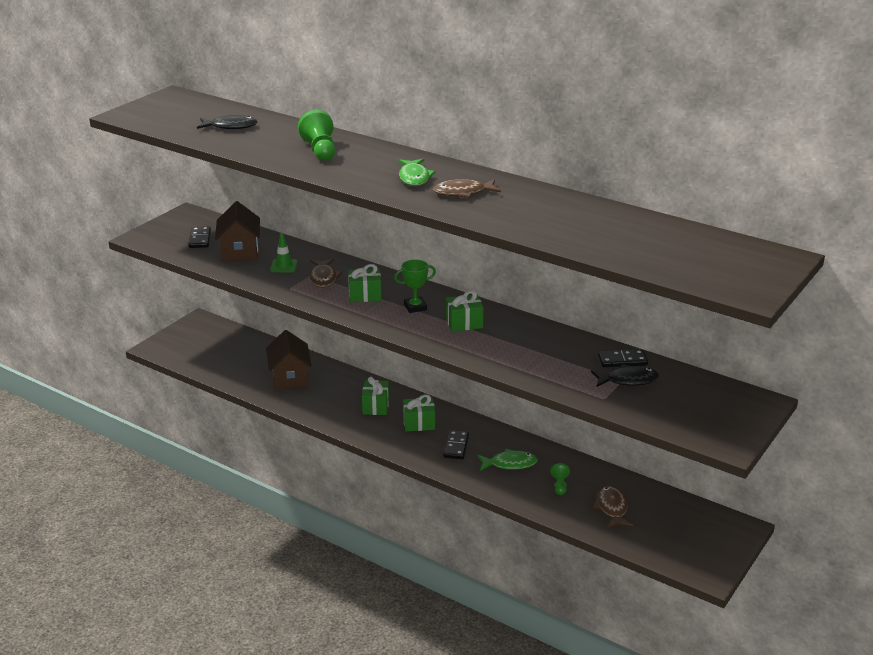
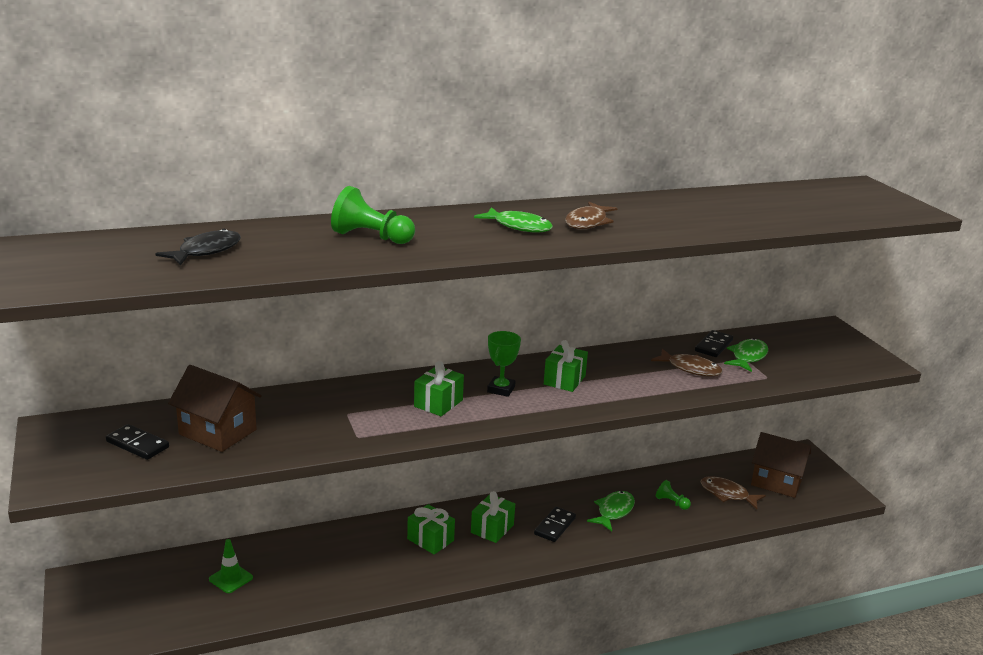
camera: 55 degrees left, 5 degrees down
(284, 266) = (300, 420): green traffic cone -> green traffic cone (231, 578)
(290, 378) = (301, 570): brown house -> brown house (776, 482)
(323, 278) = (365, 409): brown fish -> brown fish (690, 369)
(456, 446) = (555, 526): black domino -> black domino turned 75 degrees clockwise
(628, 380) = (748, 357): black fish -> green fish

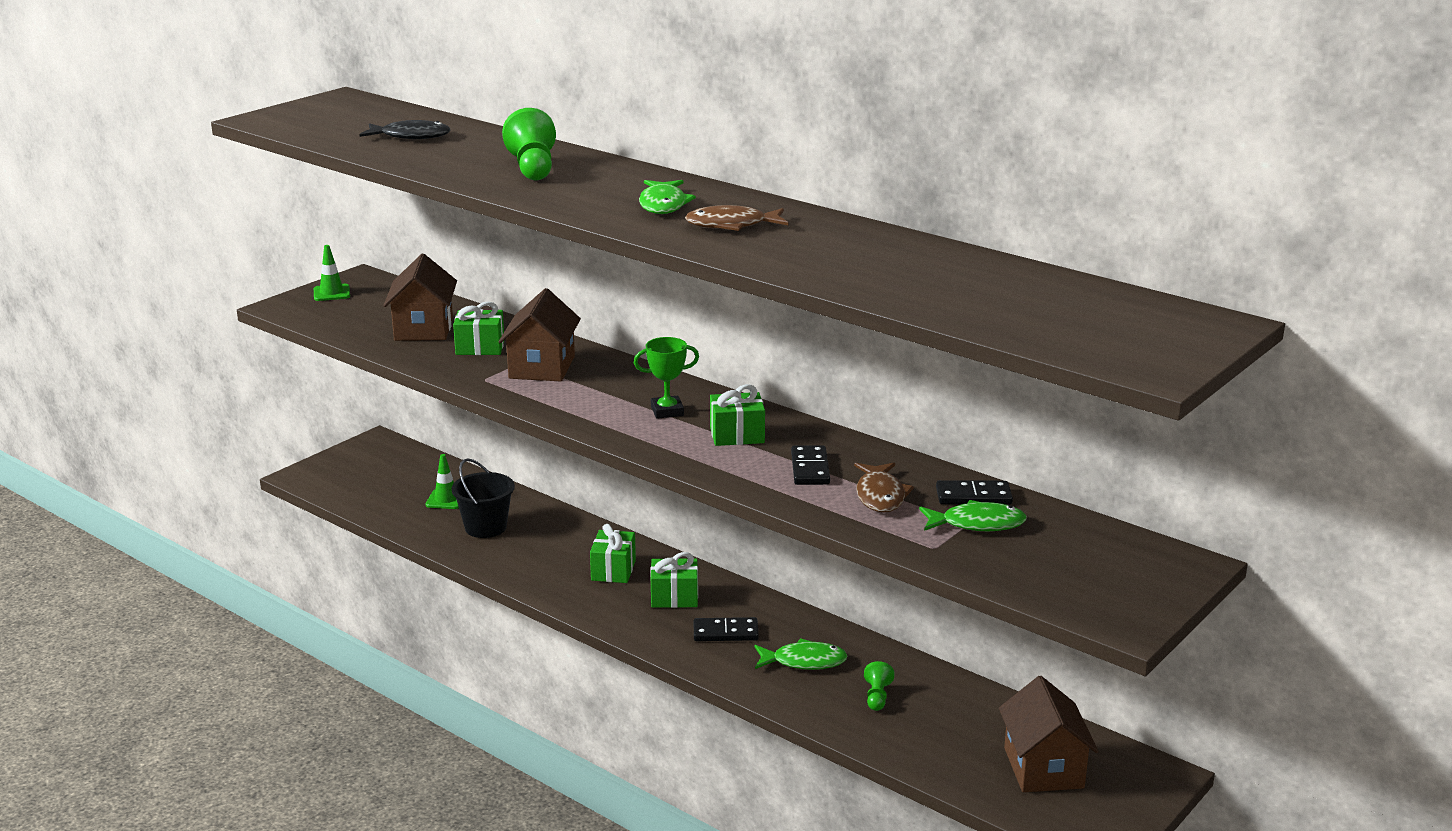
camera: 60 degrees right, 0 degrees up
(63, 451) = (331, 293): none -> green traffic cone
(137, 444) = (370, 311): black domino -> black domino (810, 468)
(300, 574) = (485, 527): none -> black bucket
(367, 408) = (541, 367): none -> brown house
(438, 403) = (595, 392): green gift -> green gift (480, 347)
(727, 494) = (954, 734): brown fish -> none

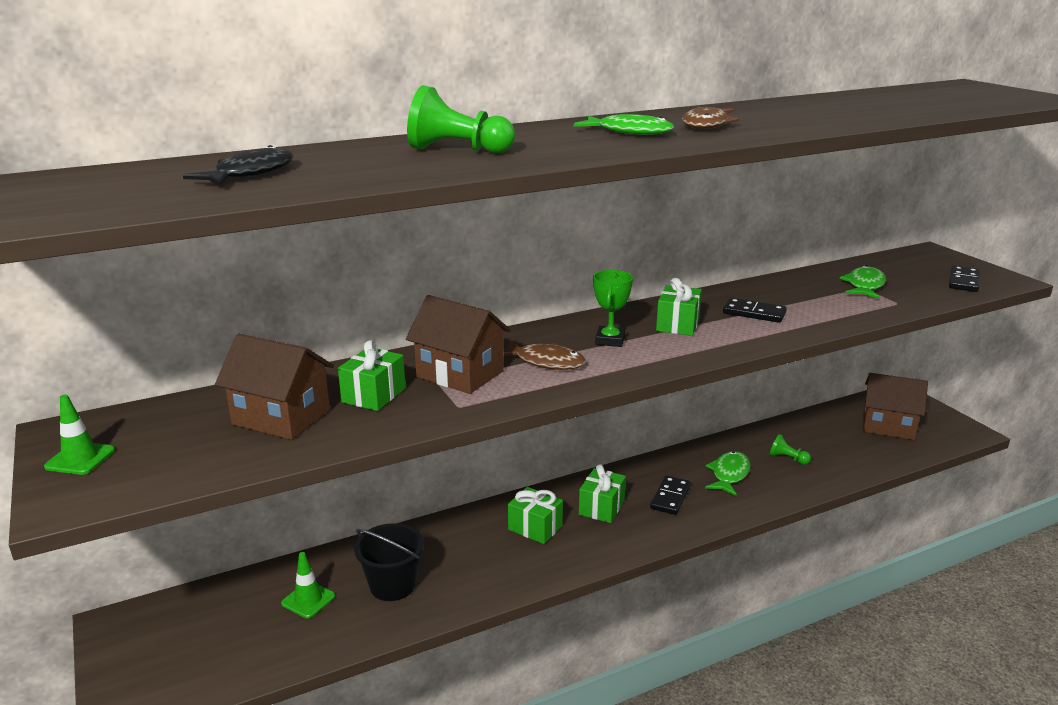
camera: 65 degrees left, 0 degrees up
(880, 495) = (810, 302): brown fish -> brown fish (545, 362)
(973, 496) = (822, 278): black domino -> black domino (964, 281)

